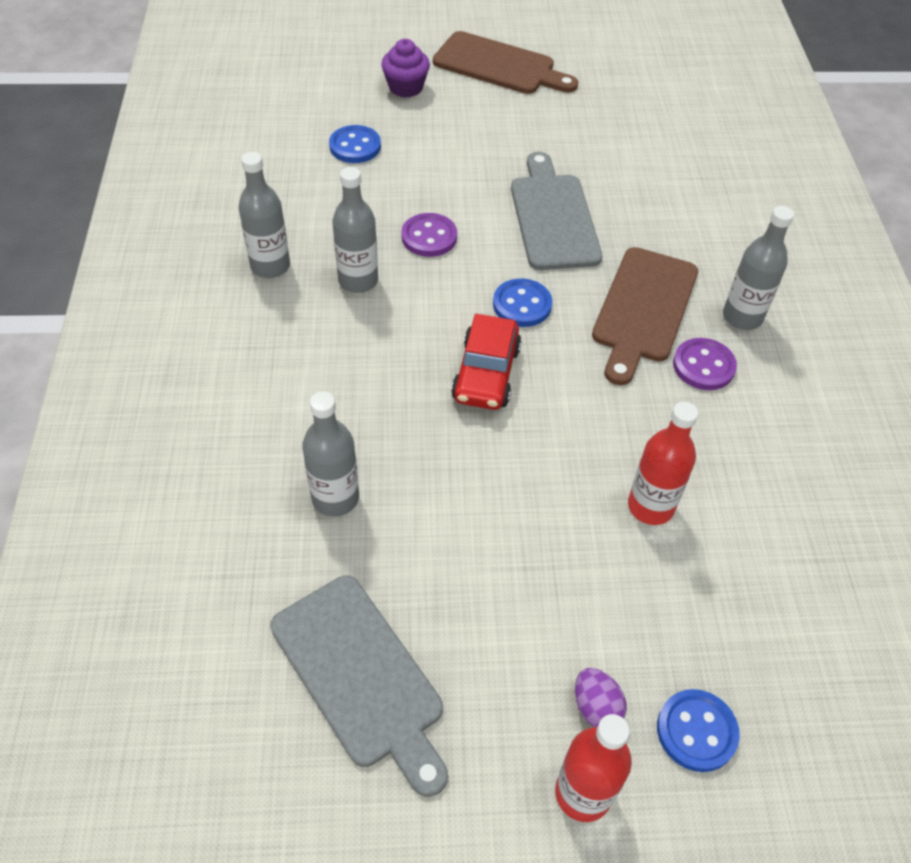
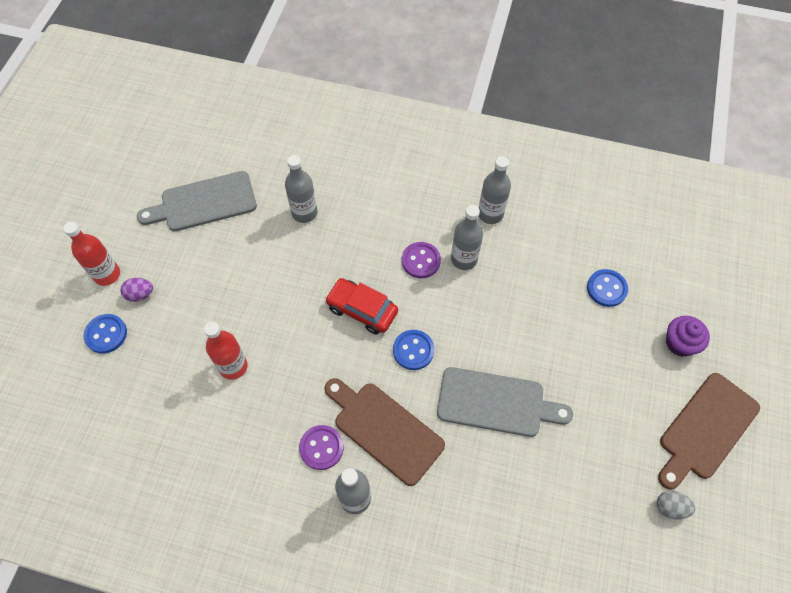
camera: 110 degrees right, 10 degrees up
(429, 237) = (495, 312): purple button -> purple button (421, 261)
(595, 82) = (670, 507): none -> grey egg

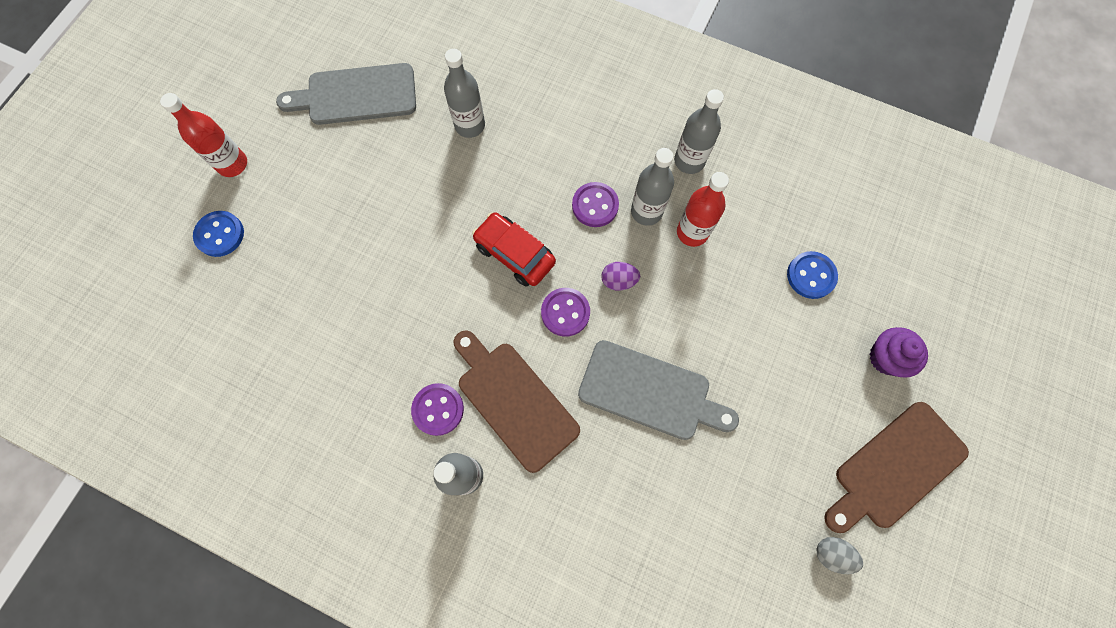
camera: 10 degrees right, 10 degrees up
(140, 294) = (265, 194): purple egg -> purple egg (618, 281)
(233, 366) = (355, 296): red bottle -> red bottle (692, 232)
(413, 350) = (565, 312): blue button -> purple button

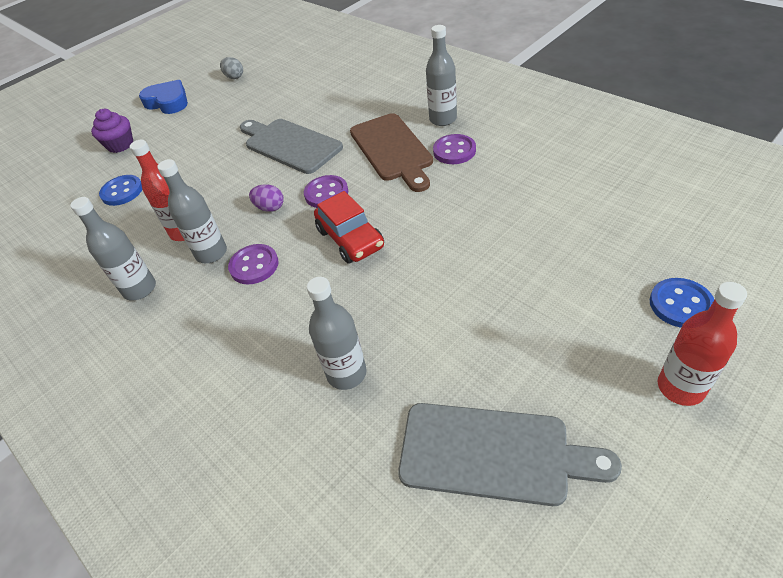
camera: 155 degrees left, 25 degrees down
(895, 468) = (168, 102): brown cutting board -> blue heart

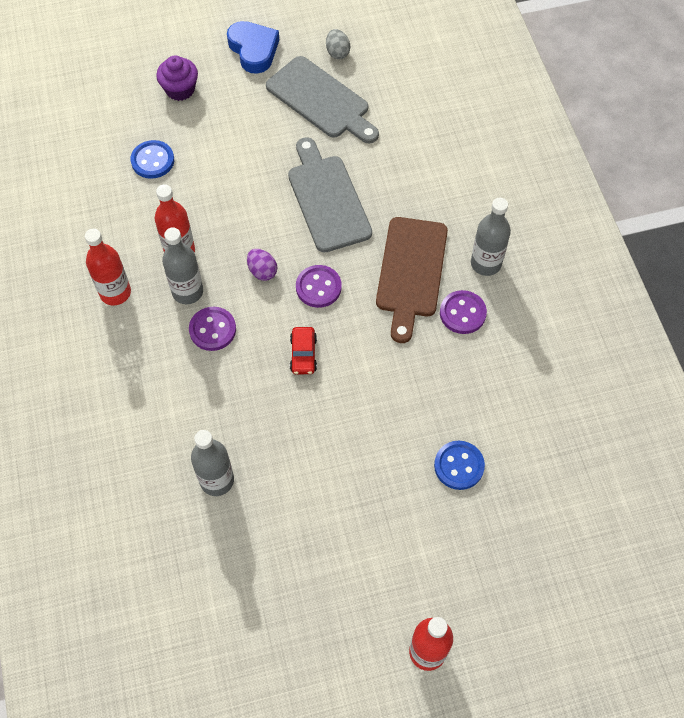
camera: 25 degrees right, 15 degrees up
(140, 289) = (115, 293): grey bottle -> red bottle
(350, 239) = (303, 354): red car -> red car, size x0.62
(493, 453) = (267, 607): grey cutting board -> grey cutting board (321, 100)
(680, 304) = (493, 594): blue button -> blue button (459, 466)

